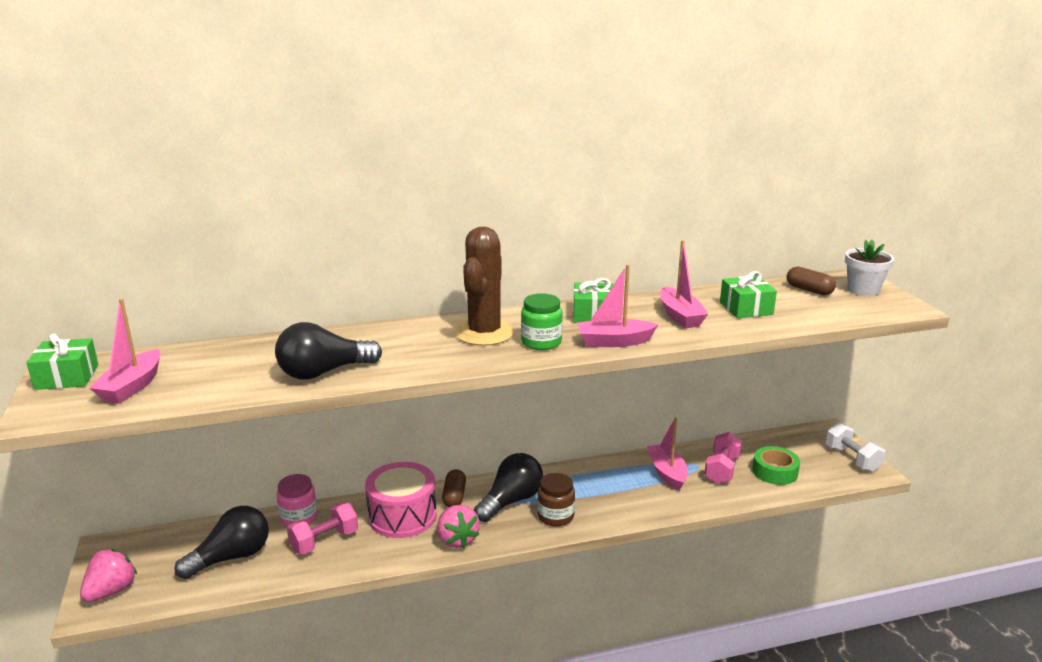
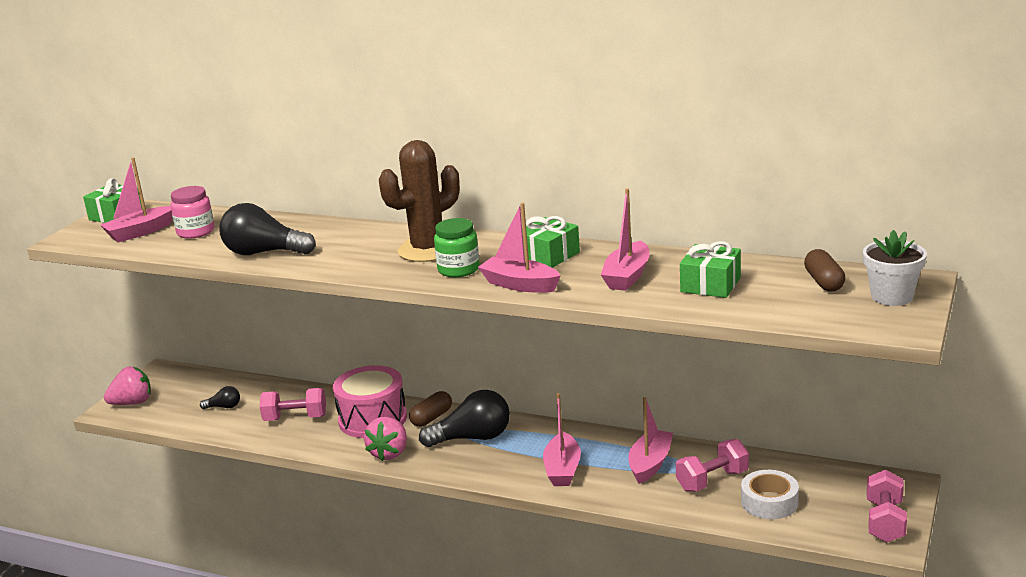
camera: 40 degrees right, 0 degrees up
(231, 557) = (224, 407): black light bulb -> black light bulb, size x0.48
(299, 517) = (299, 393): pink jar -> pink jar (196, 232)
(555, 516) = (492, 464): brown jar -> none
(613, 500) = (562, 469): none -> pink boat
(775, 471) = (769, 502): green tape -> white tape
(852, 459) = (885, 521): white dumbbell -> pink dumbbell

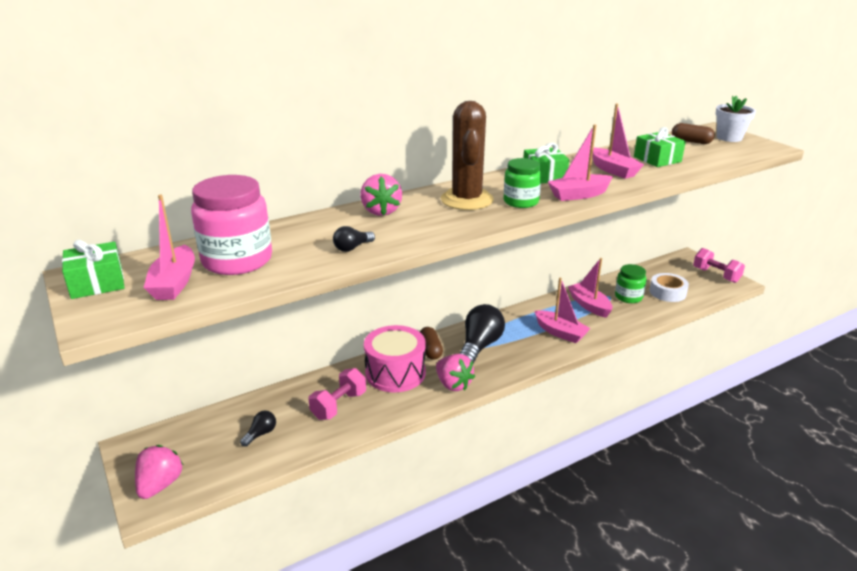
camera: 55 degrees left, 5 degrees up
(196, 232) = (237, 260): pink jar -> pink jar, size x1.66
(264, 253) = (352, 248): black light bulb -> black light bulb, size x0.48
(351, 233) = (381, 211): none -> pink strawberry
(712, 480) = (628, 297): pink dumbbell -> green jar

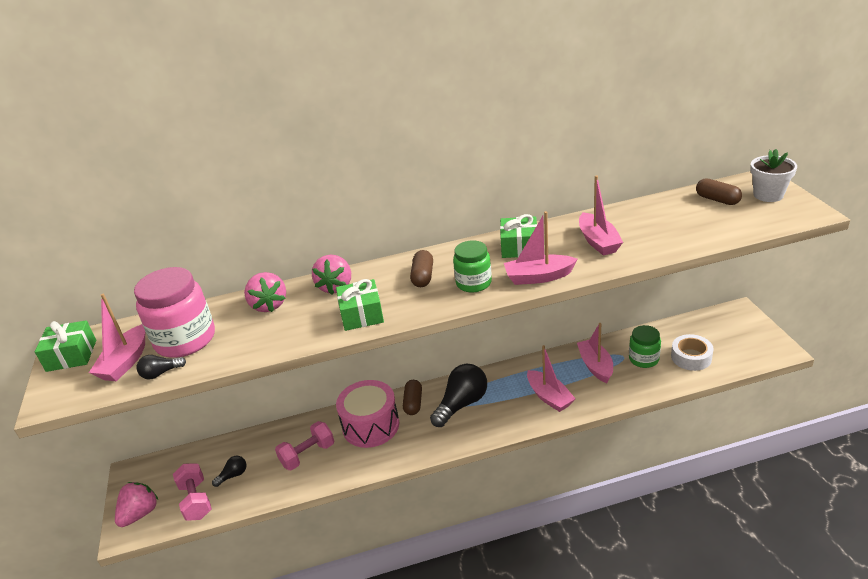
camera: 20 degrees right, 5 degrees up
(352, 248) = (285, 333): black light bulb -> black light bulb (160, 373)
(453, 384) = (418, 446): pink strawberry -> pink strawberry (269, 305)
(467, 200) = (423, 276): brown cactus -> brown capsule
(657, 159) = (658, 227): green gift -> green gift (361, 315)
(716, 275) = (760, 339): pink dumbbell -> pink dumbbell (196, 500)

